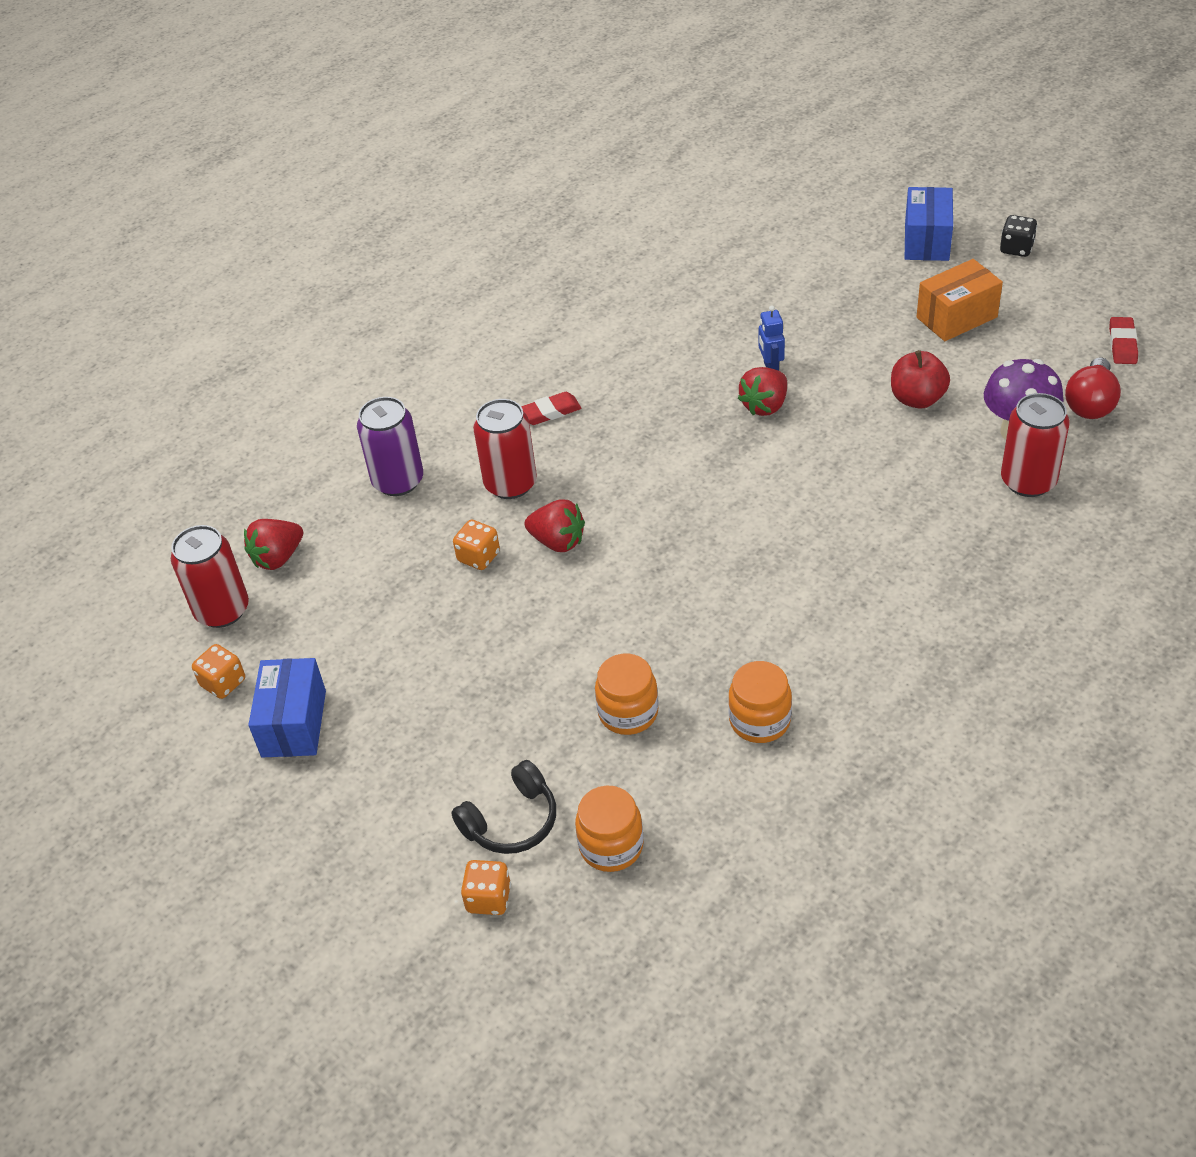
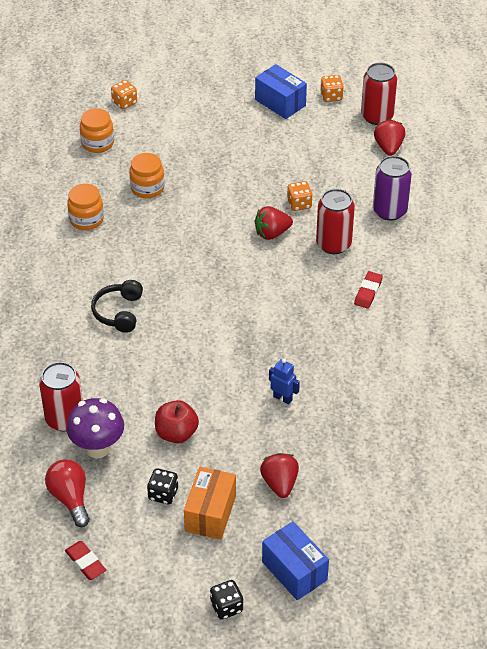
camera: 130 degrees right, 0 degrees up
(511, 821) = (147, 127): black headphones -> black headphones (119, 312)
(765, 406) = (258, 371): red strawberry -> red strawberry (280, 483)
(987, 356) = (163, 494): none -> black dice

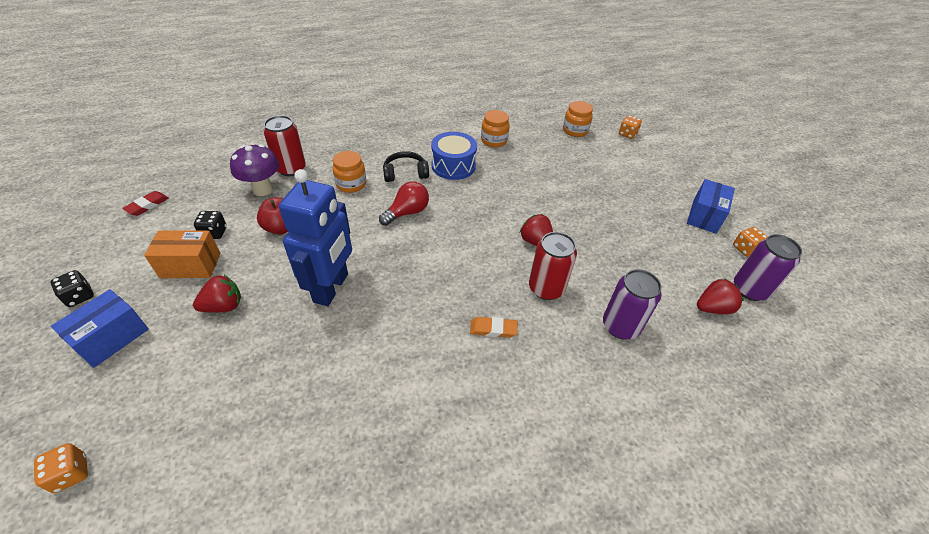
camera: 70 degrees right, 0 degrees up
(70, 498) = (212, 186): red light bulb -> red light bulb (407, 212)
(122, 267) = (453, 166): none -> blue drum
(147, 188) = (544, 162): orange jar -> orange jar (351, 184)
(282, 398) = (331, 288): blue robot -> blue robot, size x2.47
(299, 204) = (584, 253): orange dice -> orange dice (71, 473)
(368, 292) = (493, 329): red eraser -> orange eraser
(377, 116) = (749, 289): red can -> purple can

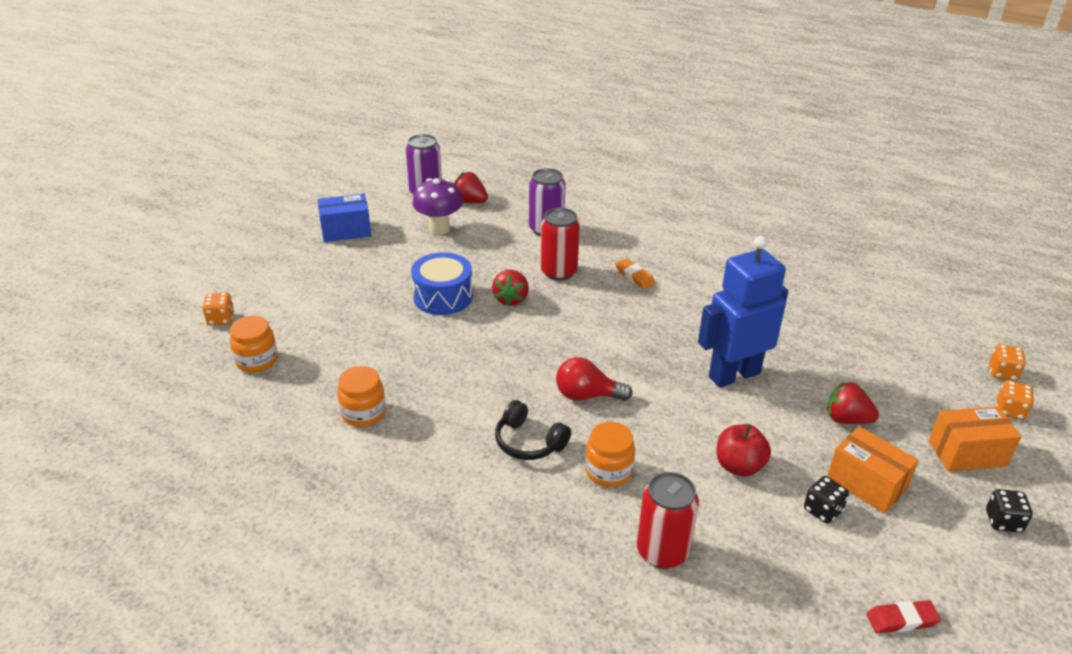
camera: 130 degrees left, 10 degrees down
(111, 338) = (967, 453): blue box -> orange box
(263, 189) = (725, 539): purple mushroom -> purple mushroom (439, 229)
(453, 166) = (463, 414): blue drum -> blue drum (443, 297)
(745, 249) = (373, 204): orange dice -> orange dice (1010, 411)

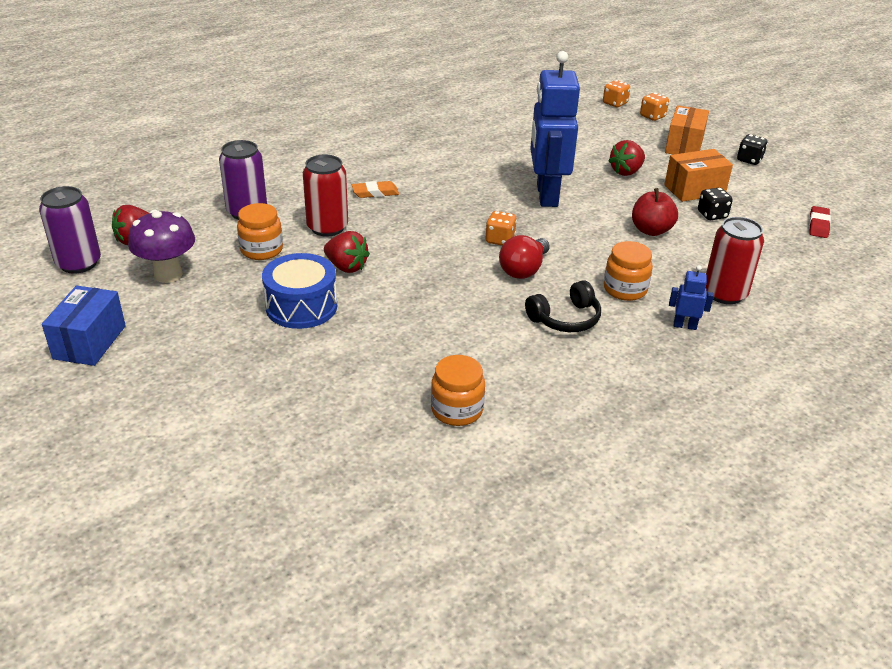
camera: 65 degrees left, 0 degrees up
(221, 319) = (177, 493): orange dice -> orange dice (500, 240)
(257, 360) = (297, 475): orange jar -> orange jar (261, 250)
(577, 529) = (685, 325): none -> blue robot

